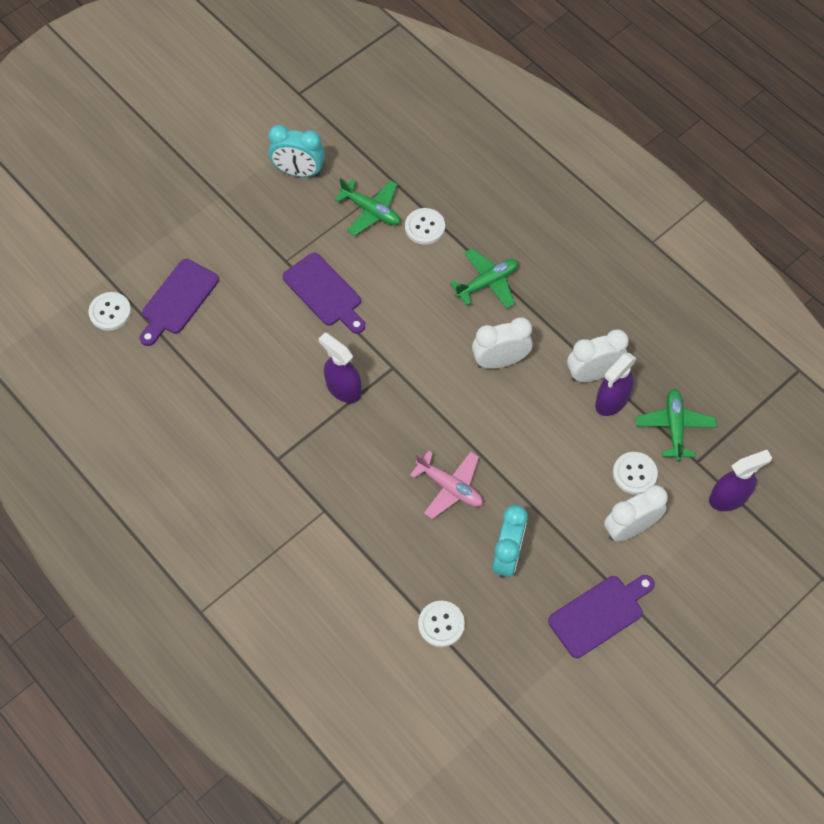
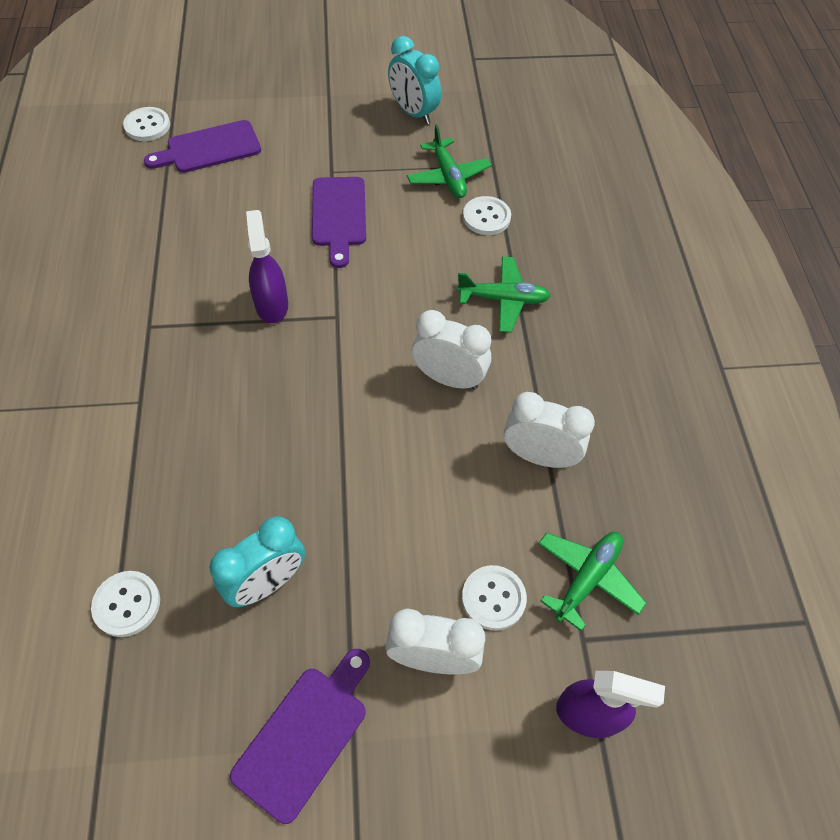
camera: 35 degrees right, 5 degrees down
(450, 487) = (279, 466): pink plane -> none
(599, 614) = (305, 736): purple cutting board -> purple cutting board turned 60 degrees counterclockwise
(611, 401) = (535, 499): purple spray bottle -> none

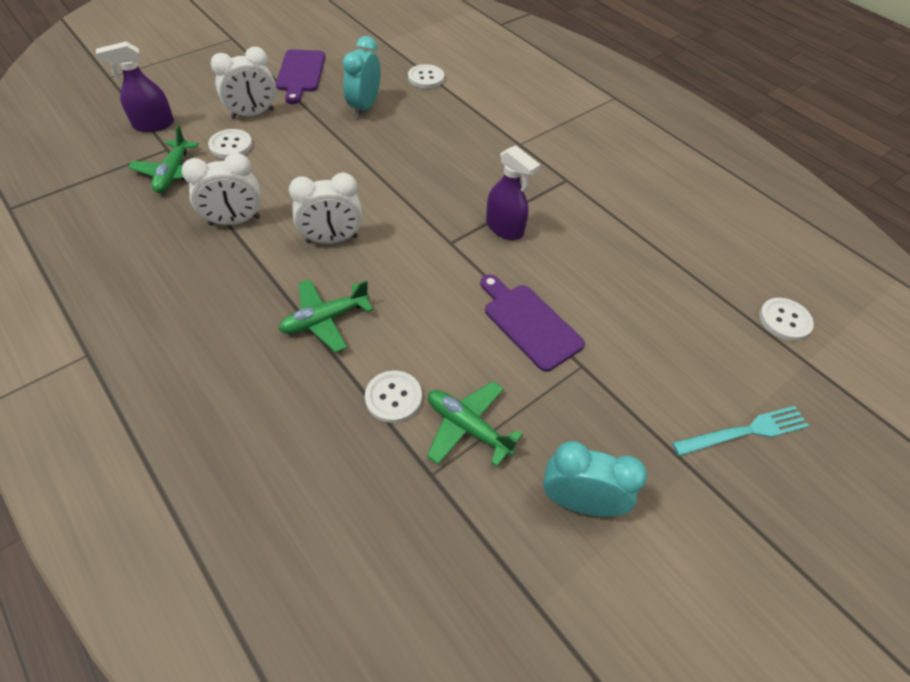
camera: 145 degrees right, 5 degrees down
(209, 148) = (708, 328): purple cutting board -> none
(272, 92) = (744, 431): none -> turquoise fork

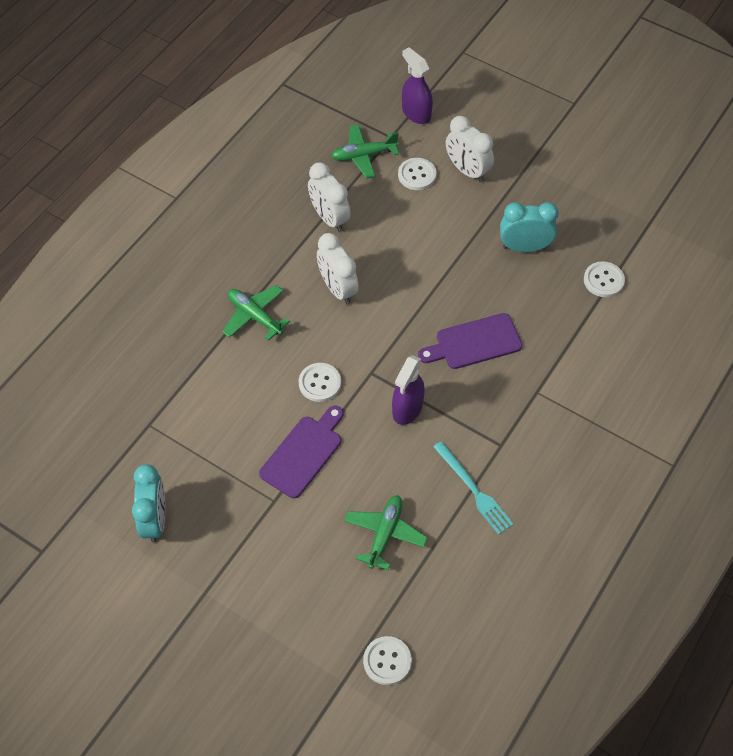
camera: 75 degrees right, 5 degrees up
(300, 73) = (549, 178): purple cutting board -> purple cutting board (474, 342)
(393, 397) = (201, 382): white button -> white button (320, 383)
(467, 427) = (192, 436): green plane -> green plane (385, 534)
(744, 431) = (250, 630): turquoise fork -> turquoise fork (474, 490)

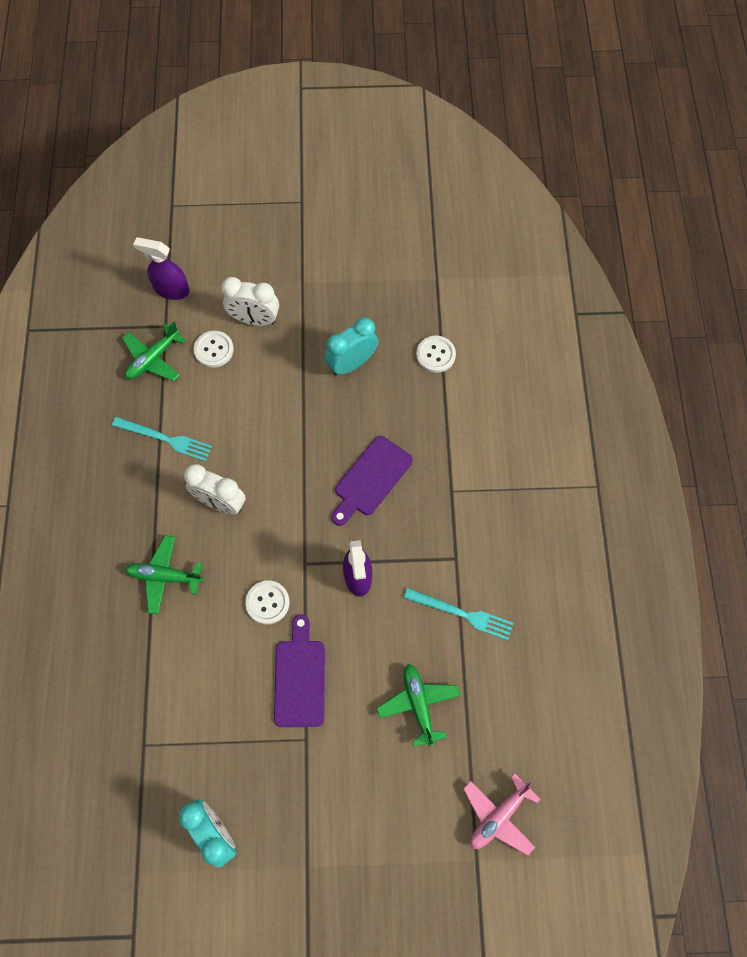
camera: 35 degrees left, 10 degrees up
(329, 218) = (165, 439): white clock -> turquoise fork
(387, 661) = (498, 816): white button -> pink plane

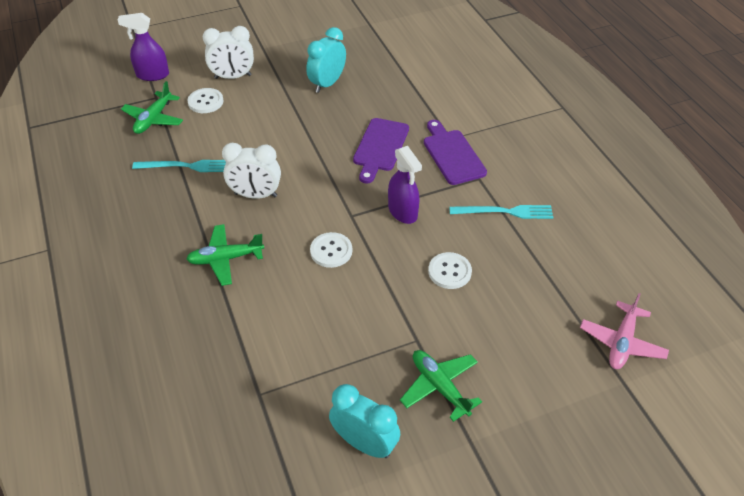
camera: 20 degrees left, 20 degrees down
(300, 678) = (388, 296): purple cutting board -> purple cutting board (452, 155)
(418, 704) = (504, 283): green plane -> green plane (439, 386)
(435, 355) = (392, 64): white button -> white button (449, 271)

